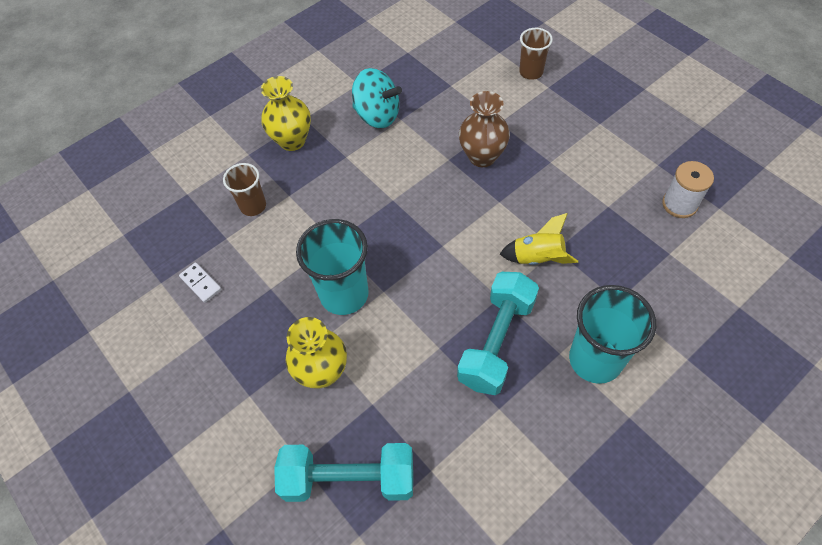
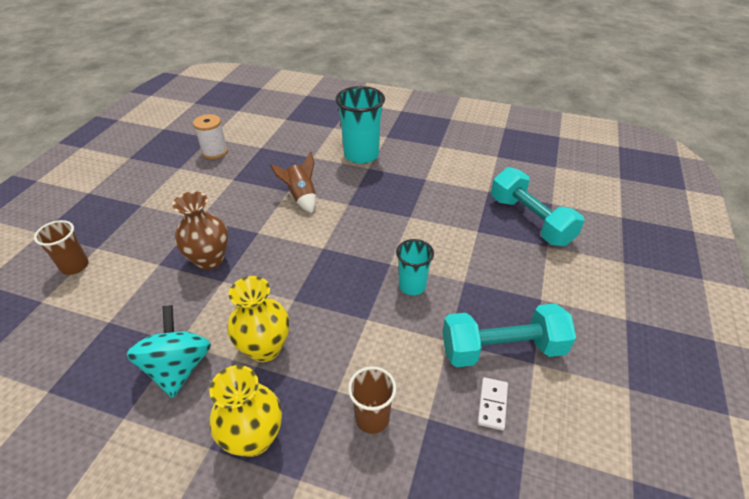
camera: 125 degrees left, 15 degrees down
(322, 372) = (483, 266): yellow vase -> yellow vase (265, 348)
(344, 294) = (412, 286): turquoise cup -> turquoise cup, size x0.59
(496, 341) = (382, 194): turquoise dumbbell -> turquoise dumbbell (502, 349)
(537, 258) = (301, 197): yellow rocket -> brown rocket

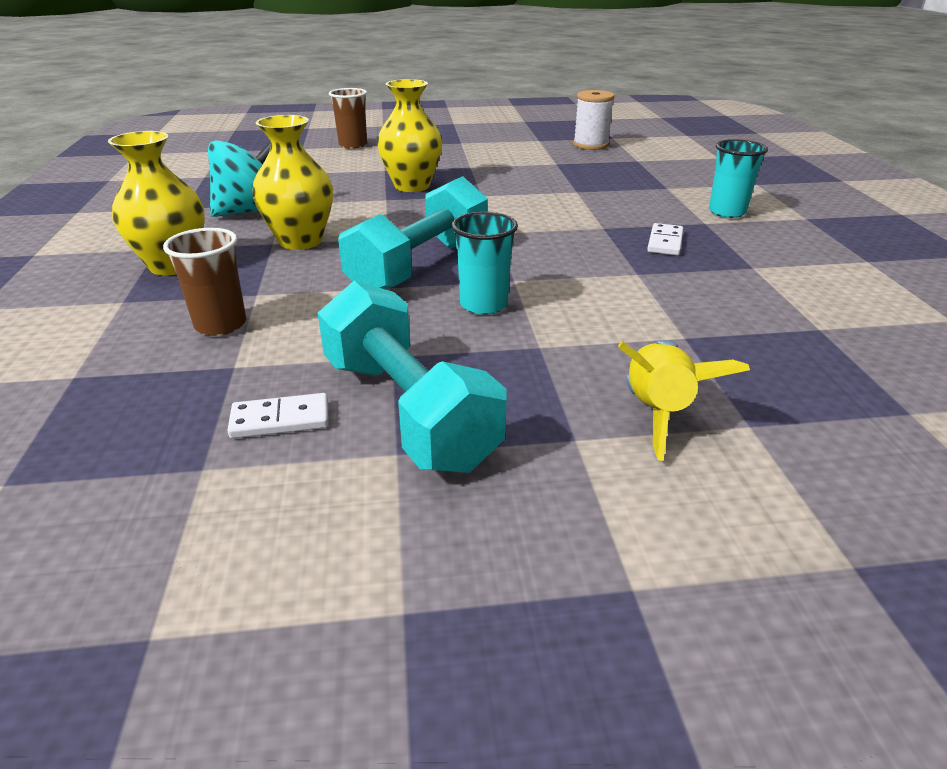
camera: 65 degrees right, 10 degrees down
(209, 260) = (412, 186): brown vase -> yellow vase
(301, 197) = (576, 200): brown rocket -> none
(361, 155) = (727, 212): turquoise cup -> turquoise cup, size x0.59
(382, 192) = (665, 242): none -> white domino
(530, 220) = (803, 391): turquoise dumbbell -> turquoise dumbbell (420, 266)
(531, 266) = (657, 412): none -> yellow rocket

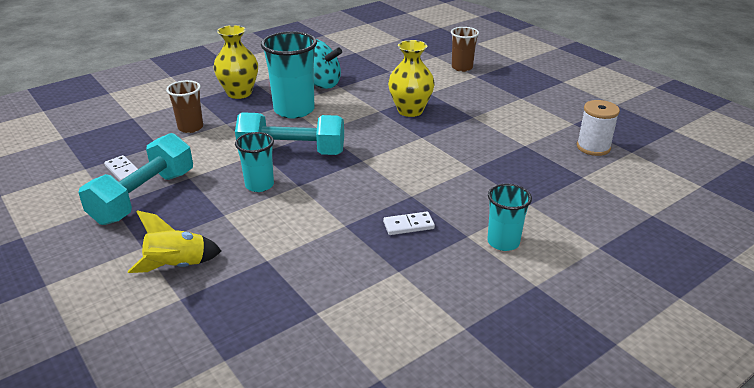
camera: 60 degrees right, 0 degrees up
(300, 241) = (294, 110): yellow vase -> turquoise cup

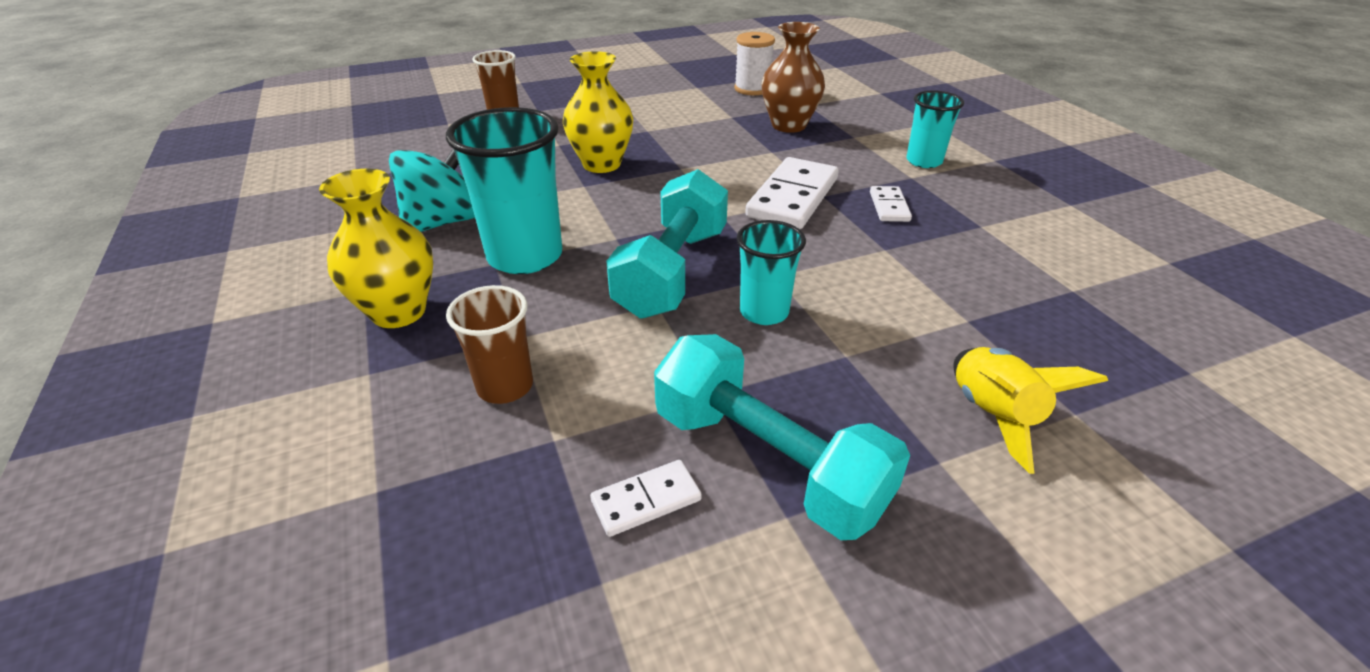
camera: 75 degrees left, 5 degrees up
(401, 183) = (792, 197): none -> white domino
(528, 171) = (788, 125): none -> brown vase

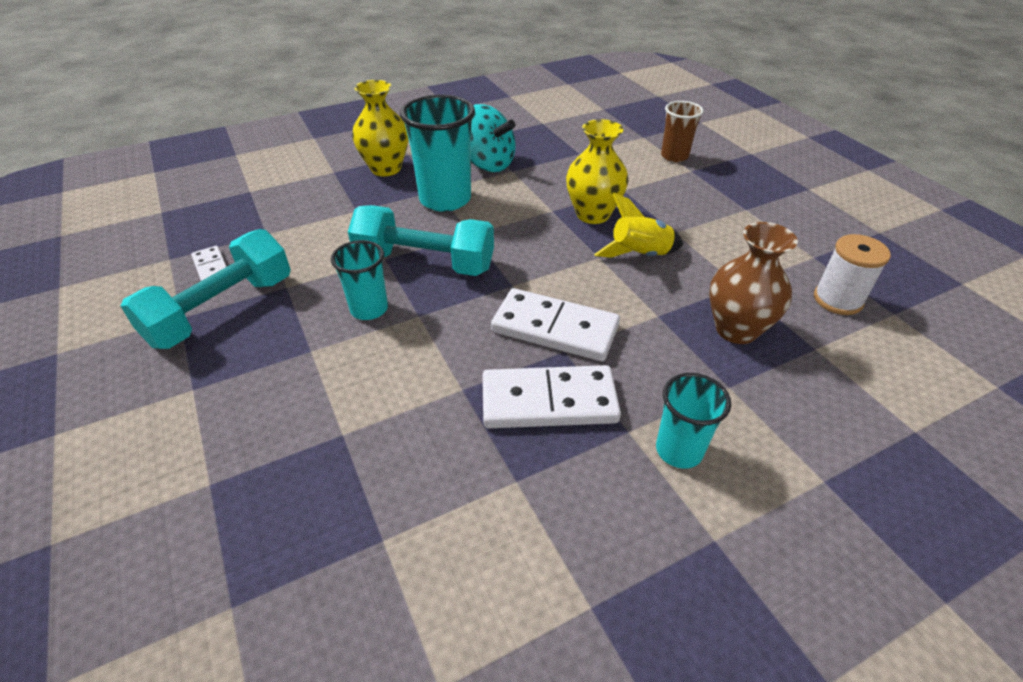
camera: 85 degrees right, 5 degrees up
(505, 386) = (312, 212): brown cup -> none
(889, 206) = (549, 401): white domino -> white domino, size x1.98
(993, 415) = (224, 427): yellow rocket -> yellow rocket (639, 255)

